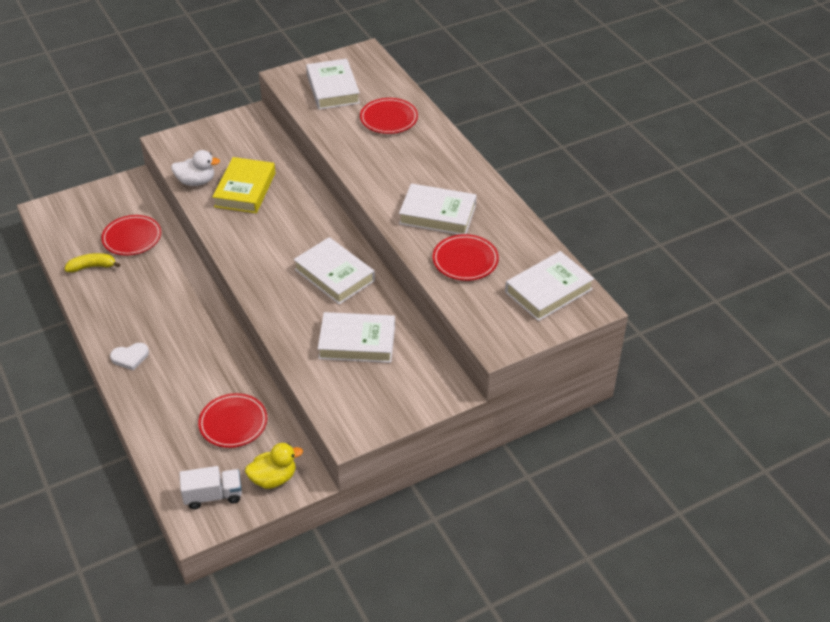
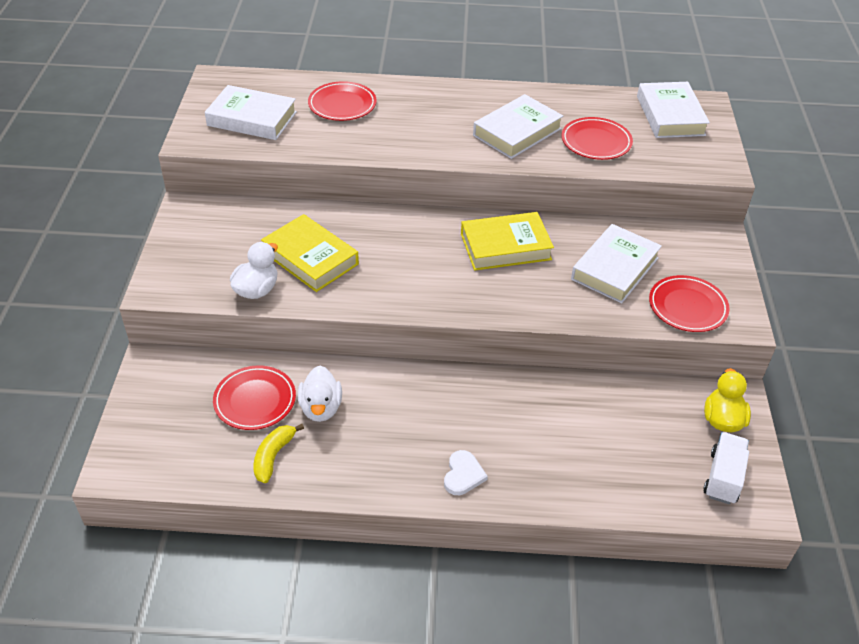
camera: 60 degrees left, 0 degrees up
(145, 268) = (321, 408): none -> white duck
(233, 423) = (626, 422): red plate -> red plate (687, 307)
(334, 275) = (505, 247): white book -> yellow book

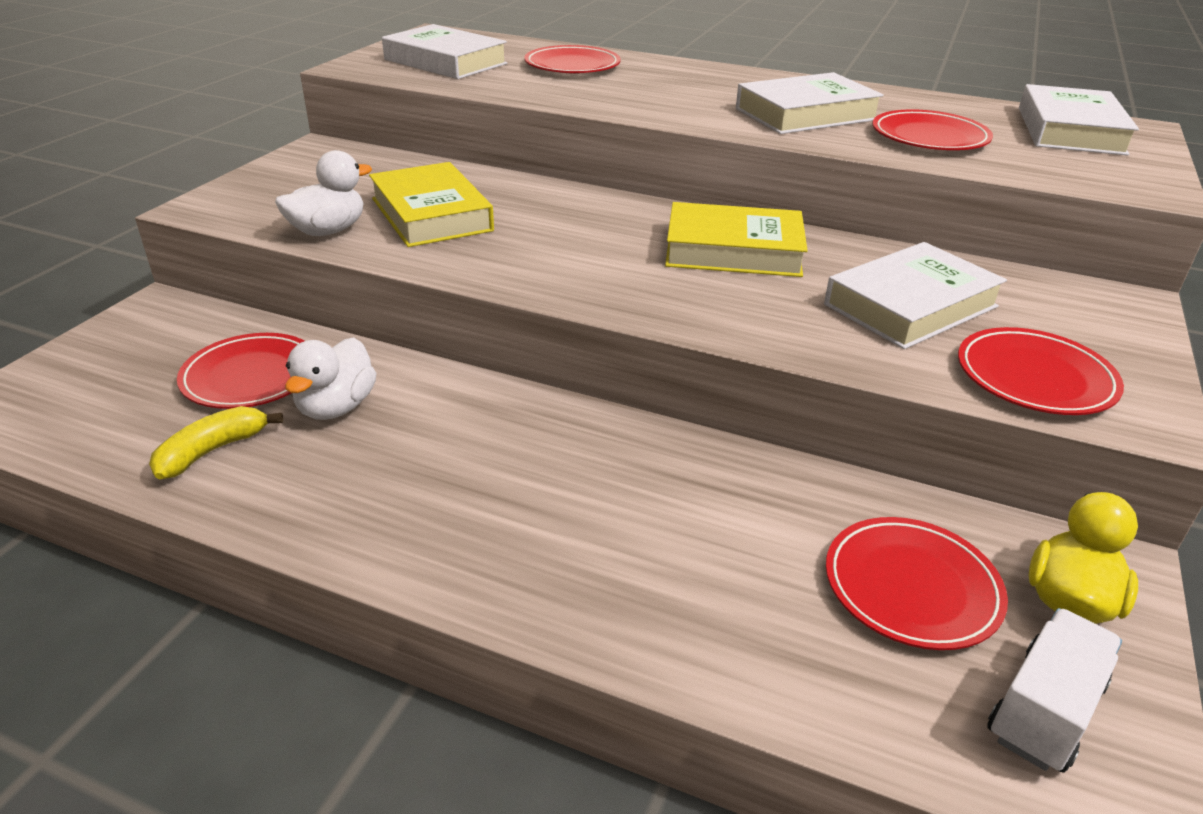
camera: 20 degrees right, 10 degrees down
(463, 475) = (497, 558): white heart -> none
(655, 434) = (911, 587): none -> red plate

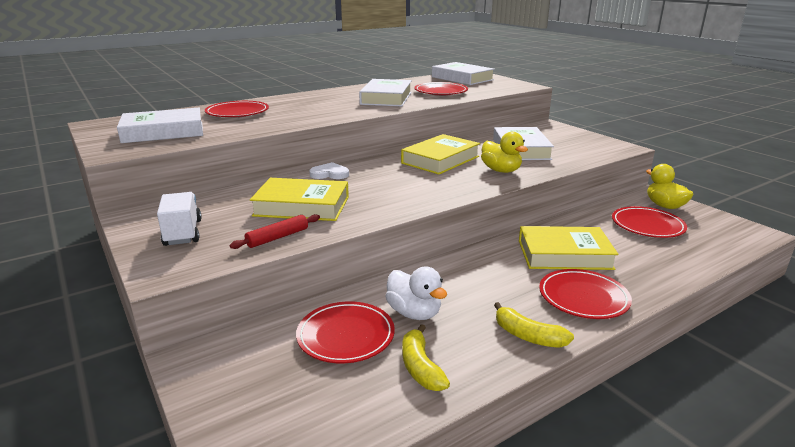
camera: 55 degrees left, 10 degrees down
(328, 231) = (278, 237): white duck -> red rolling pin
(341, 522) = (528, 336): none -> yellow banana
(559, 196) = (329, 174): none -> white heart
(645, 499) = (564, 254): none -> yellow book
(762, 312) = (501, 170): none -> yellow duck
(1035, 378) = (586, 150): red plate -> red plate (583, 298)
(1044, 710) = (714, 228): white truck -> white truck (183, 233)

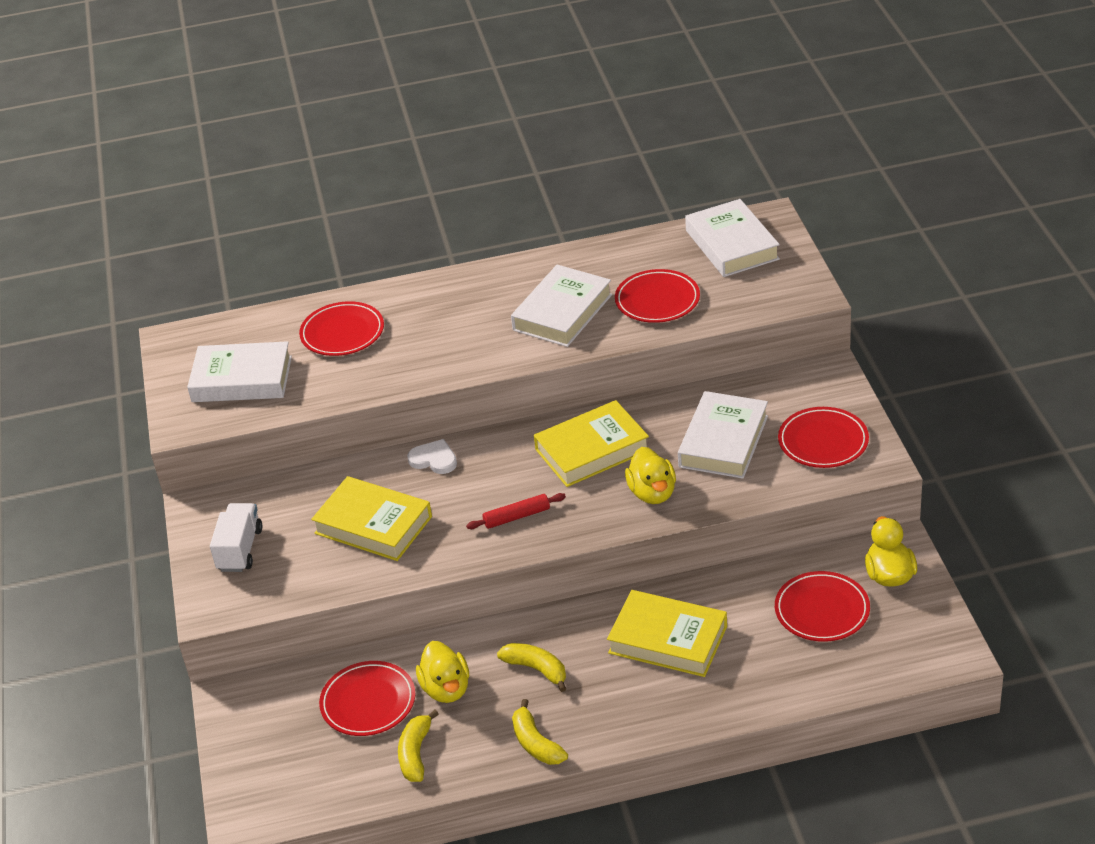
camera: 25 degrees right, 15 degrees up
(278, 237) = (328, 577): red rolling pin -> red rolling pin (517, 517)
(414, 313) = (446, 689): white duck -> yellow duck
(481, 287) = (536, 669): none -> yellow banana
(583, 298) = (632, 709): red plate -> red plate (823, 441)

